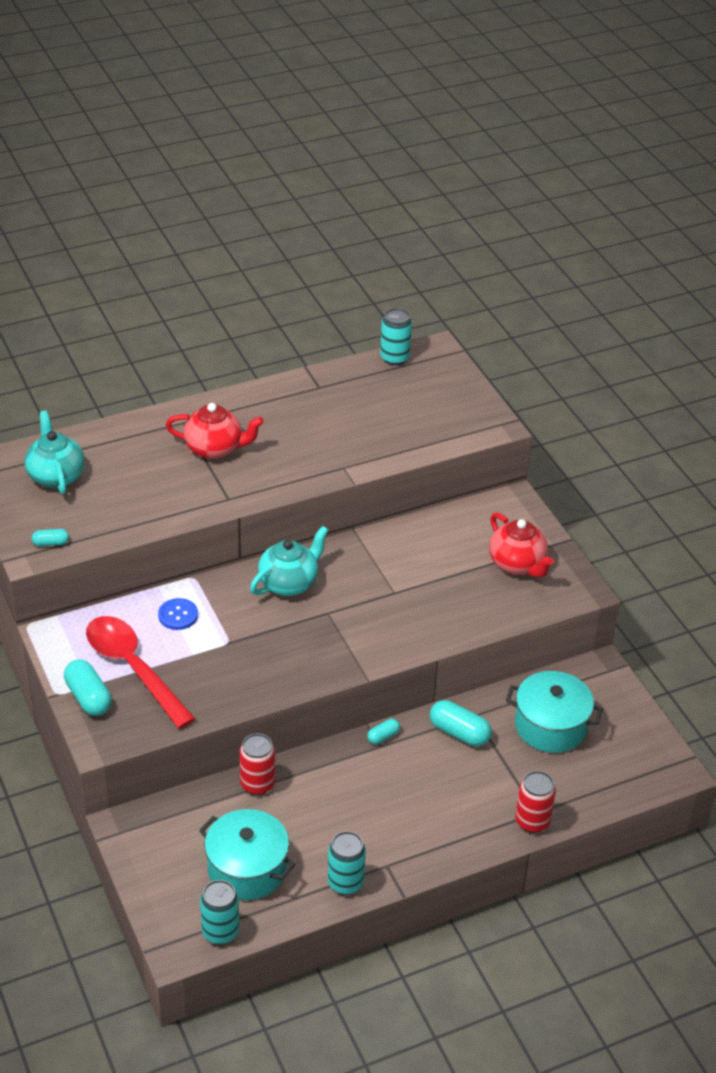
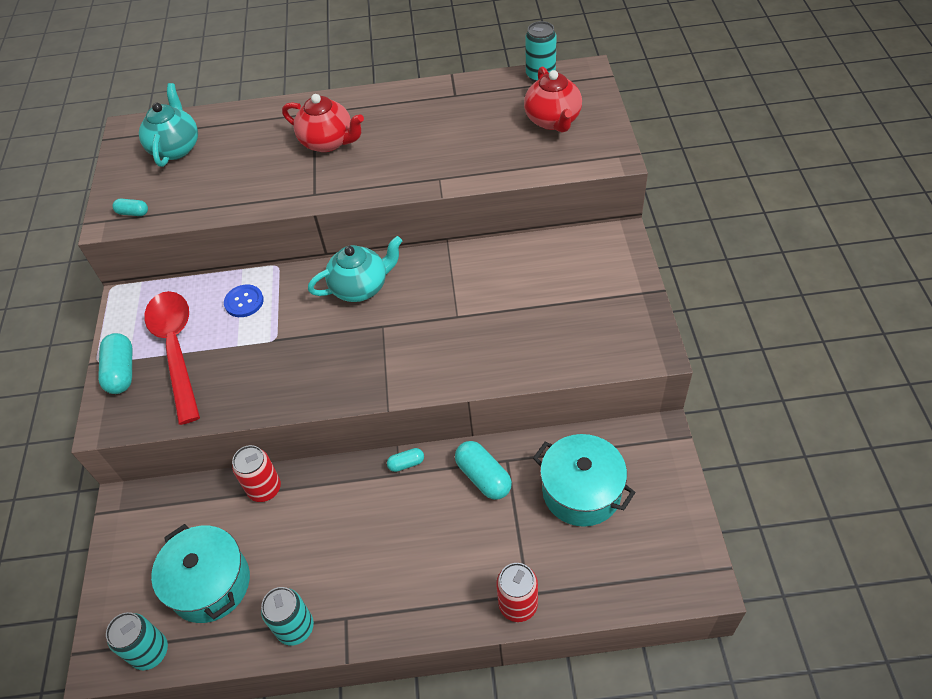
camera: 25 degrees right, 10 degrees up
(517, 564) = (596, 308): red teapot -> red teapot (553, 121)

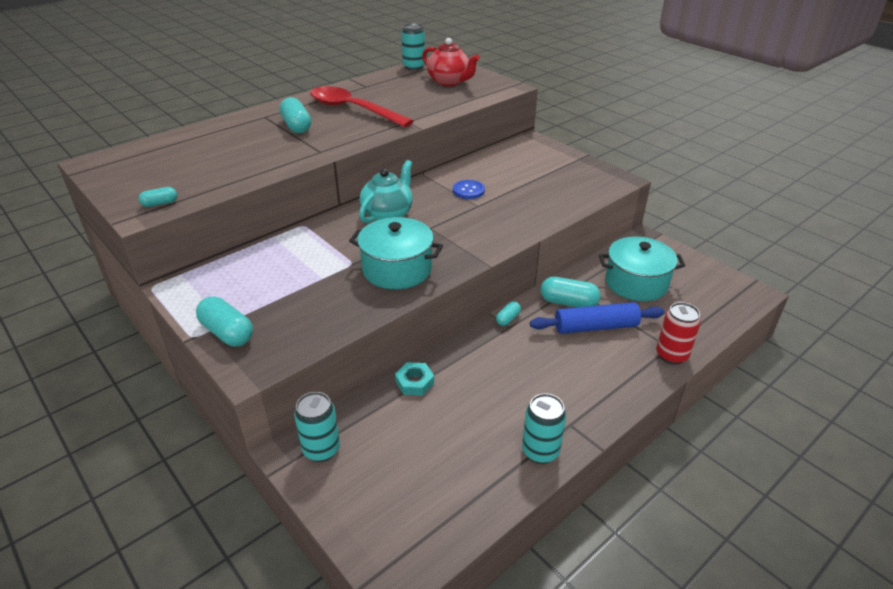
camera: 40 degrees left, 15 degrees down
(150, 652) = (435, 540): turquoise can -> turquoise can (321, 449)
(176, 148) = (157, 161): turquoise teapot -> none
(176, 349) = (267, 300): red spoon -> red spoon (353, 110)
(210, 584) = (437, 463): turquoise pot -> turquoise pot (397, 269)
(244, 302) = (298, 253): blue button -> blue button (468, 190)
(265, 489) = (414, 382): red can -> turquoise nut
(328, 142) = (296, 126): red teapot -> turquoise capsule
(479, 523) = (596, 327): none -> blue rolling pin

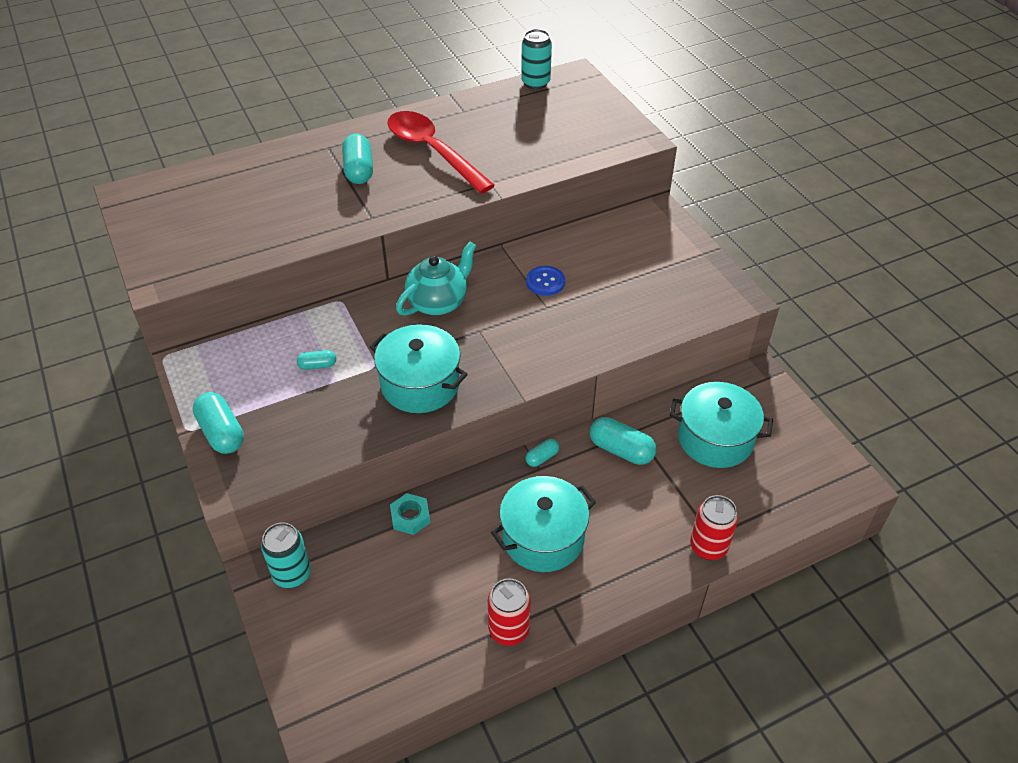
camera: 15 degrees right, 10 degrees up
(160, 203) = (181, 269): turquoise capsule -> turquoise capsule (317, 365)
(449, 82) = (569, 118): red teapot -> none
(536, 375) = (543, 537): none -> turquoise pot
(540, 451) = (509, 630): turquoise can -> red can
(596, 327) = (638, 490): blue rolling pin -> none

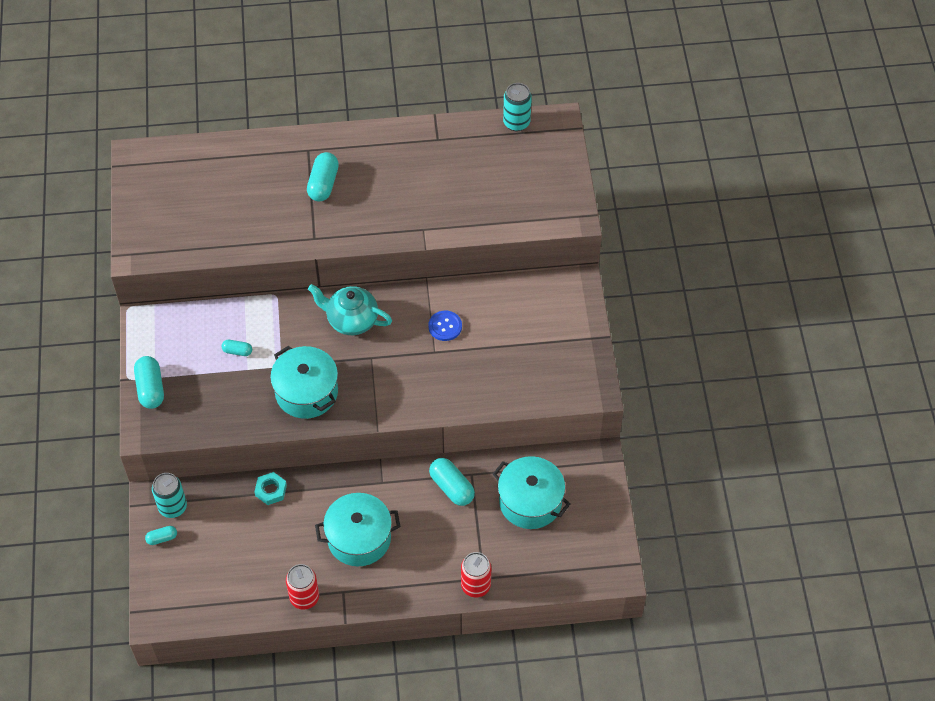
camera: 20 degrees right, 10 degrees up
(433, 151) = (391, 180): red spoon -> none
(438, 302) = (351, 320): turquoise teapot -> turquoise teapot turned 135 degrees counterclockwise
(542, 457) = (388, 474): turquoise capsule -> turquoise capsule (162, 538)

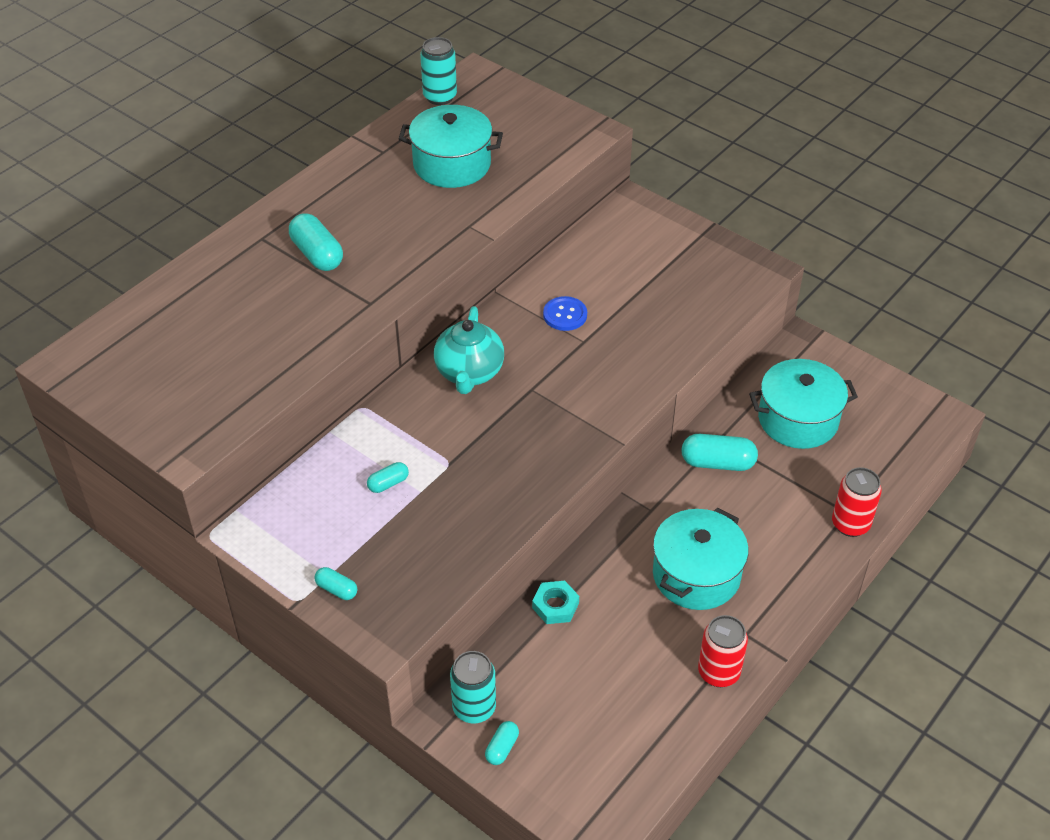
camera: 45 degrees left, 10 degrees down
(150, 388) = (336, 589): turquoise capsule -> turquoise capsule, size x0.55
(306, 392) = (509, 464): turquoise pot -> turquoise pot (452, 164)
(351, 320) = (469, 373): turquoise teapot -> turquoise teapot turned 60 degrees counterclockwise

